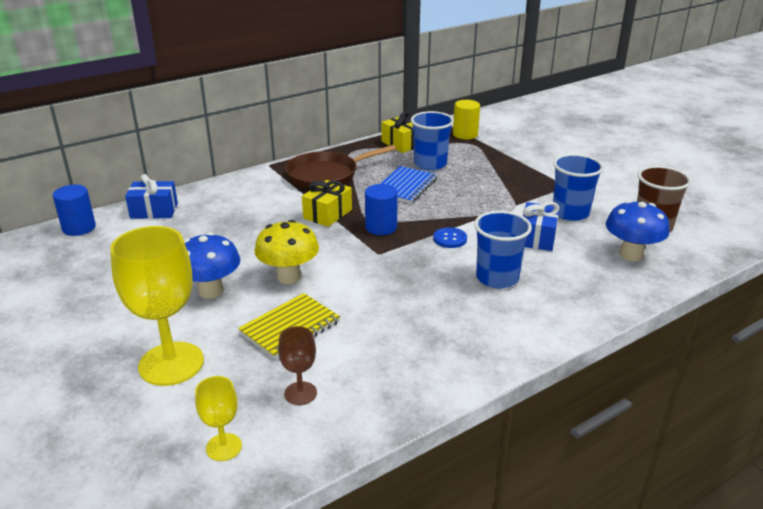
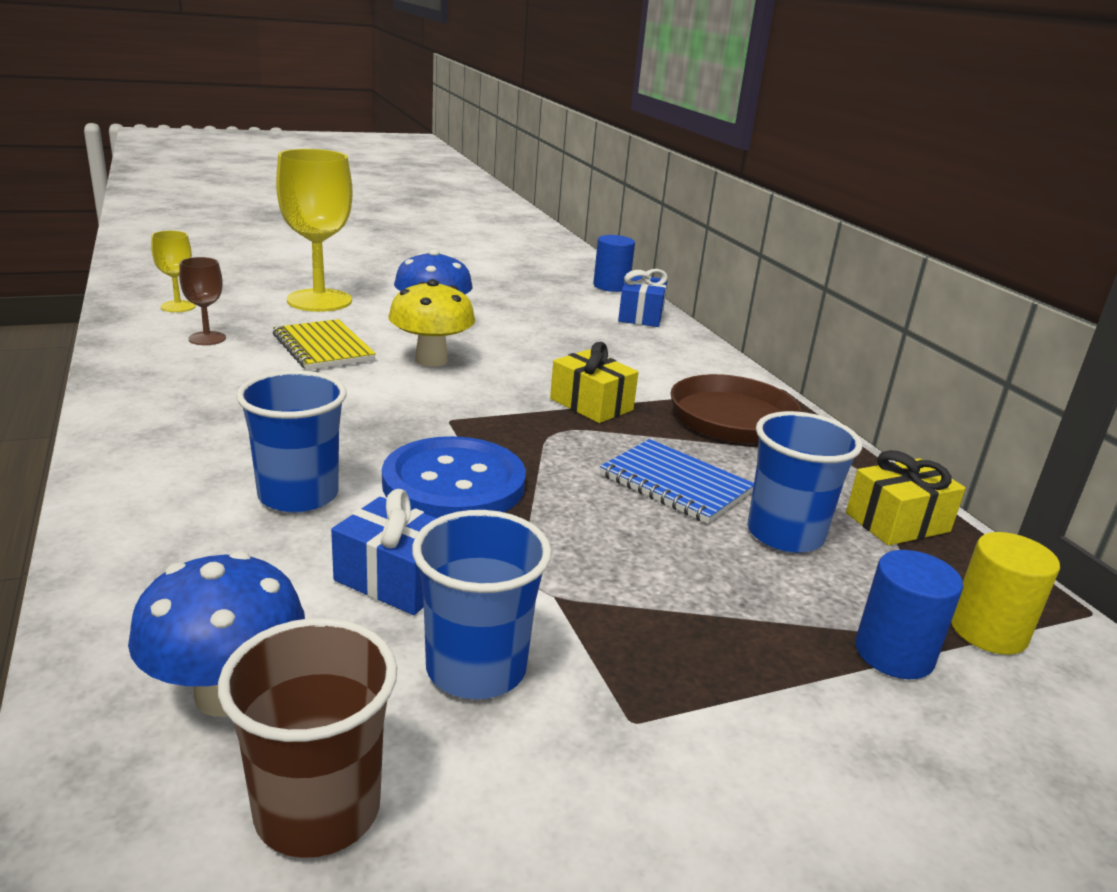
camera: 100 degrees right, 5 degrees down
(381, 227) = (528, 435): blue cylinder -> blue cylinder (894, 653)
(450, 239) = (454, 483): blue button -> blue button, size x2.23

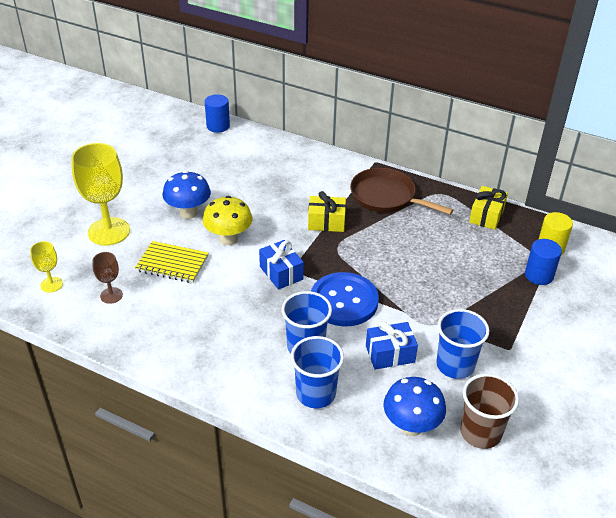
camera: 40 degrees left, 15 degrees up
(641, 316) = (262, 144): blue gift -> blue gift (281, 273)
(675, 484) = (408, 246): blue notebook -> none
(785, 534) = (464, 246): blue cup -> blue cup (316, 394)

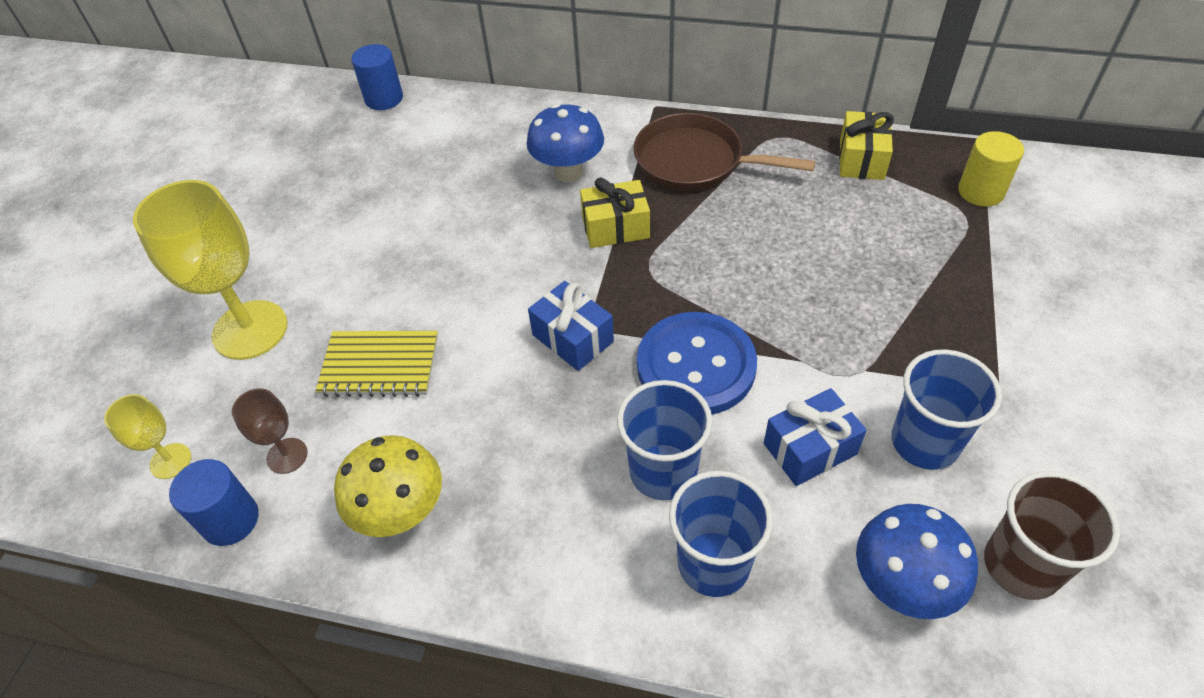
camera: 10 degrees left, 10 degrees up
(188, 213) = (380, 262): blue mushroom -> blue mushroom (568, 172)
(228, 239) = (463, 295): yellow mushroom -> yellow mushroom (401, 513)
(539, 275) = (984, 243): blue cylinder -> blue cylinder (230, 520)

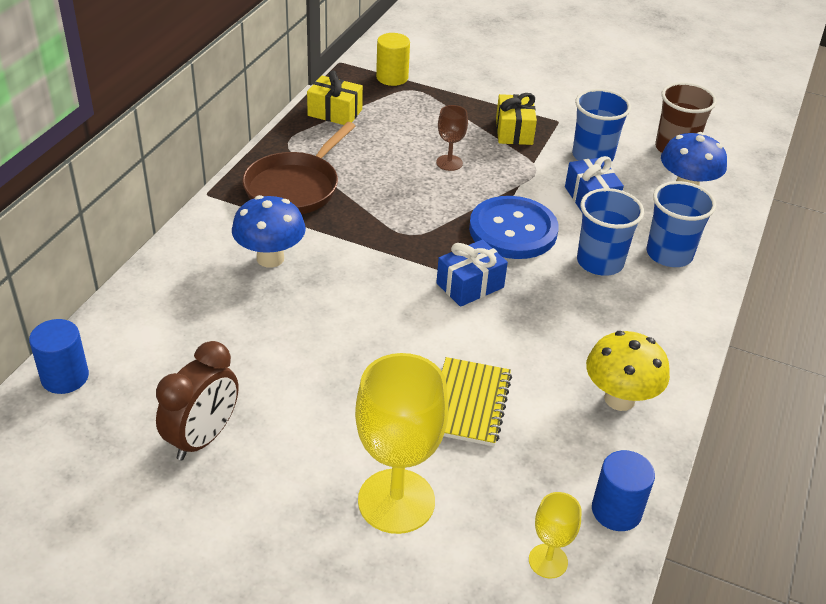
camera: 85 degrees left, 10 degrees down
(287, 456) = (555, 471): brown goblet -> brown goblet (449, 163)
(322, 190) = (203, 438): none -> brown clock
(615, 227) = (355, 243): yellow gift -> yellow gift (514, 131)

